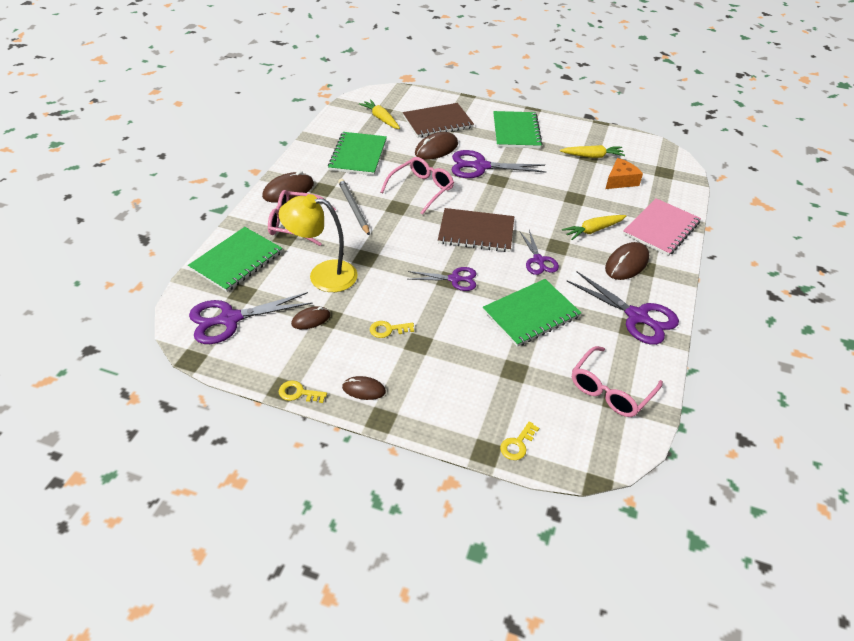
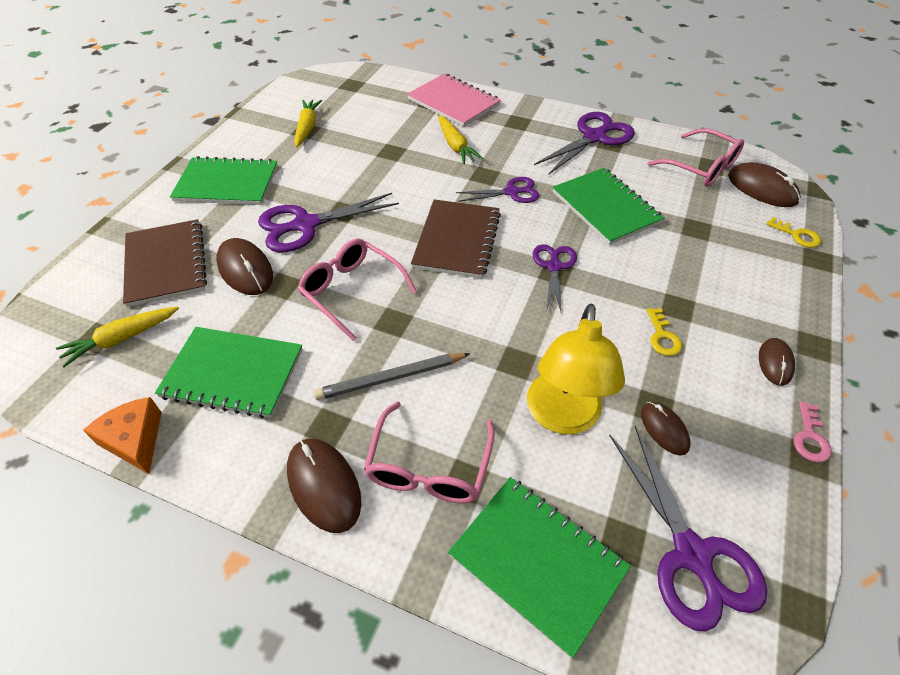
camera: 85 degrees left, 5 degrees up
(298, 393) = (810, 437): yellow key -> pink key
(481, 166) = (306, 225): purple scissors -> purple scissors turned 60 degrees clockwise
(620, 181) = (363, 115): orange cheese -> orange cheese (135, 440)
(626, 263) = (512, 132): brown mouse -> brown mouse (762, 188)

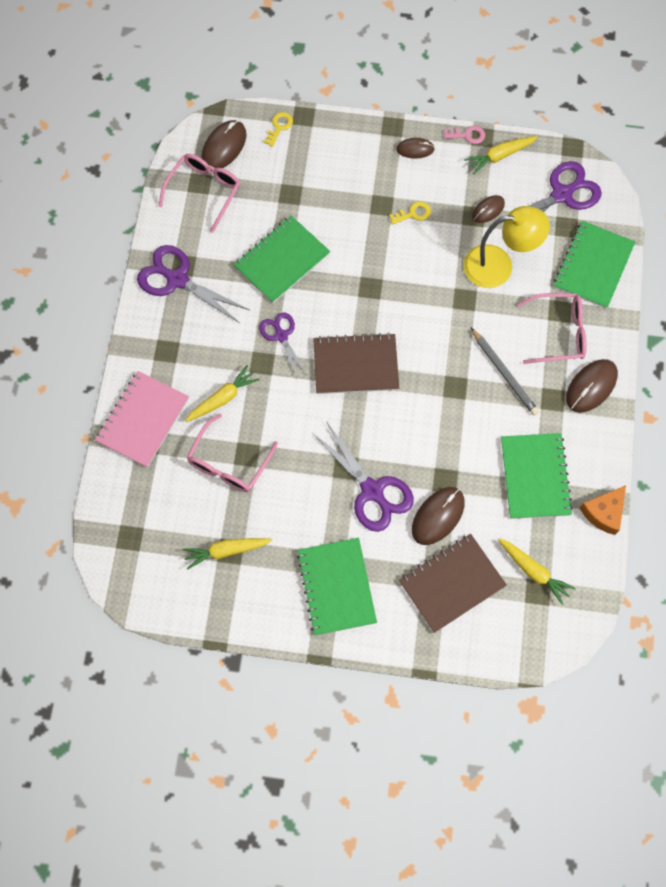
camera: 105 degrees left, 20 degrees up
(352, 291) = (435, 426): pink glasses -> pink glasses (229, 463)
(554, 267) = (365, 289): purple scissors -> none
(771, 474) = (499, 156): none -> yellow carrot

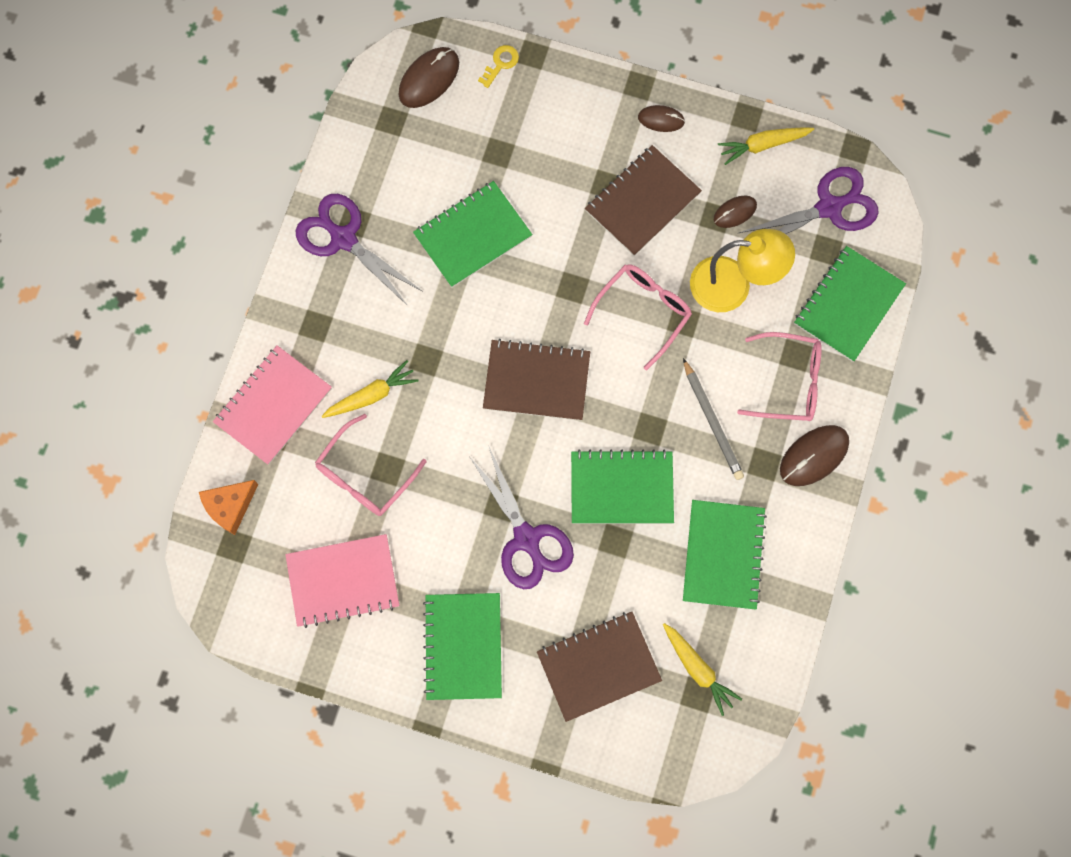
camera: 10 degrees right, 5 degrees up
(204, 191) = (395, 132): pink glasses -> pink glasses (643, 312)
(226, 551) = (343, 581): yellow carrot -> pink notebook
(281, 336) = (455, 330): purple scissors -> none
(413, 213) = (642, 202): yellow key -> brown notebook
(438, 516) = (598, 583): brown mouse -> none
(442, 438) = (621, 488): none -> green notebook
(467, 135) = (729, 112): pink key -> none
(603, 512) = (796, 613): orange cheese -> orange cheese (230, 506)

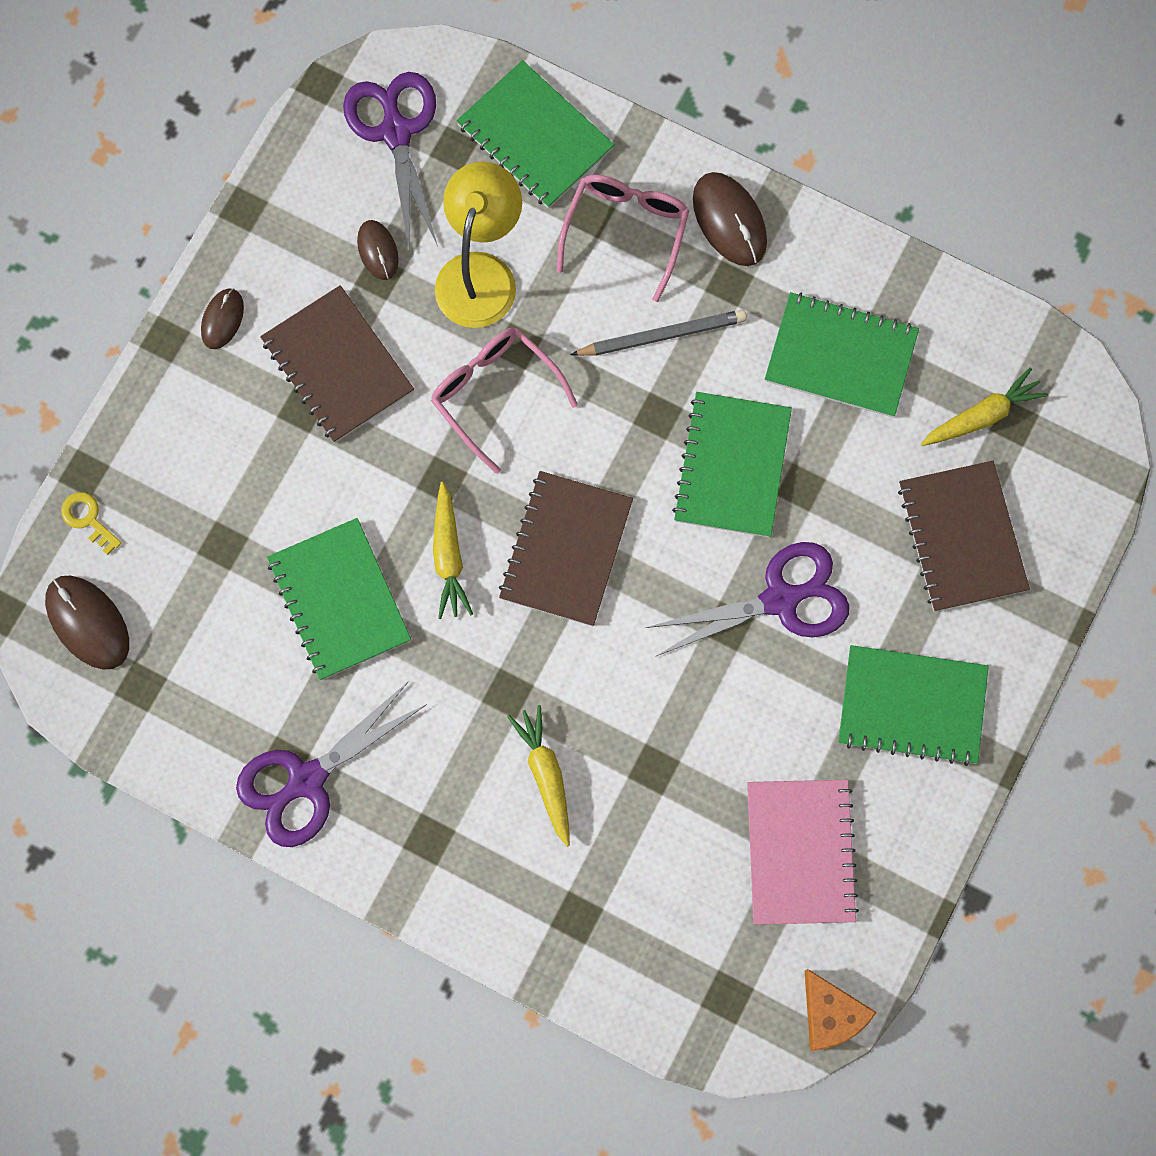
camera: 80 degrees left, 0 degrees up
(230, 506) = (671, 995): orange cheese -> orange cheese (830, 1014)
(273, 406) = (536, 914): pink notebook -> none
(365, 475) = (658, 801): pink glasses -> none
(763, 145) = (289, 196): yellow carrot -> yellow carrot (448, 556)

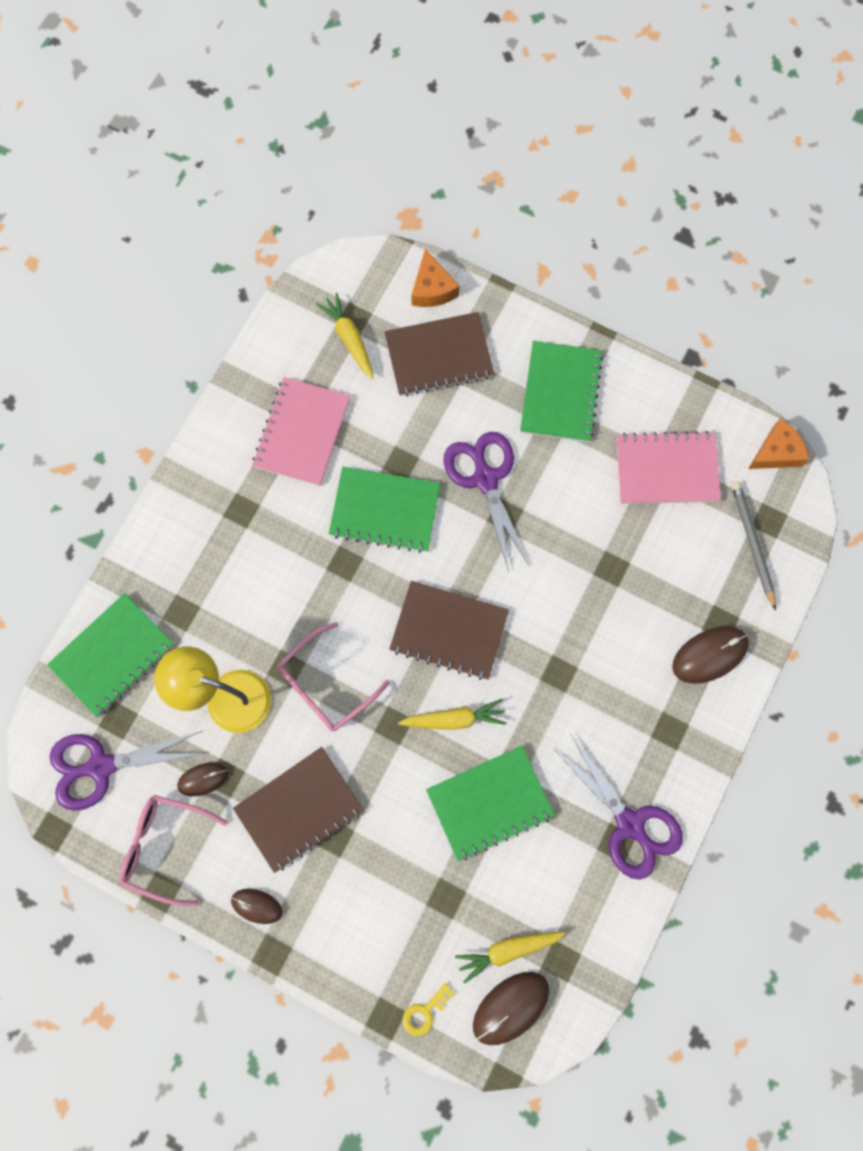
camera: 90 degrees left, 0 degrees up
(546, 775) = (619, 645): yellow carrot -> yellow carrot (508, 950)
(626, 231) = (195, 586): pink glasses -> pink glasses (165, 847)
(662, 335) = (281, 560): grey pencil -> grey pencil (752, 544)
(729, 221) = (191, 509): brown mouse -> brown mouse (709, 655)
(840, 357) = (302, 433): green notebook -> pink notebook
(1065, 528) = (432, 289): none -> orange cheese

